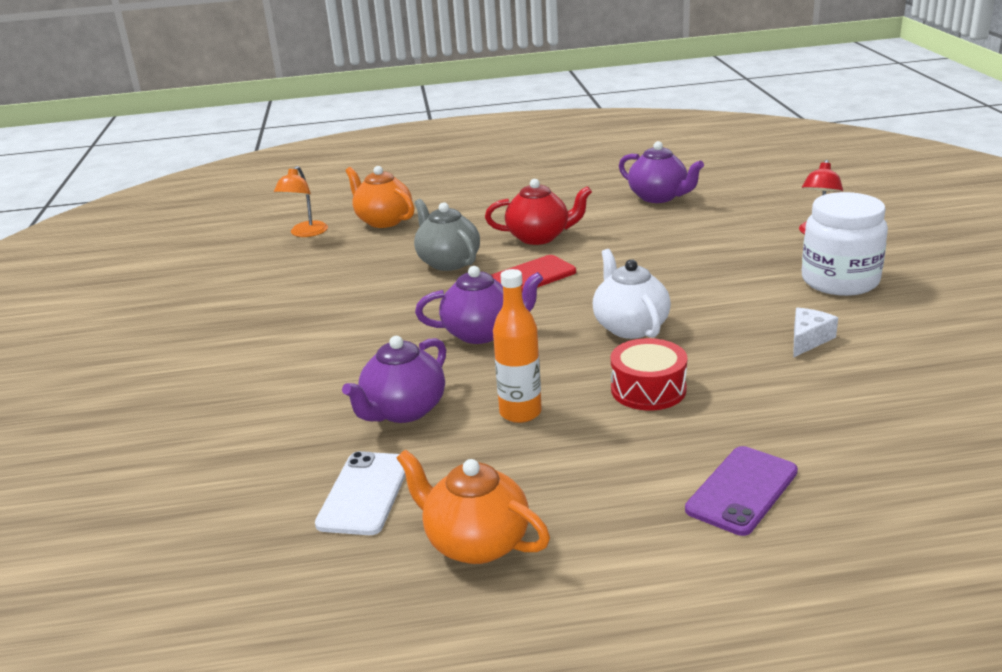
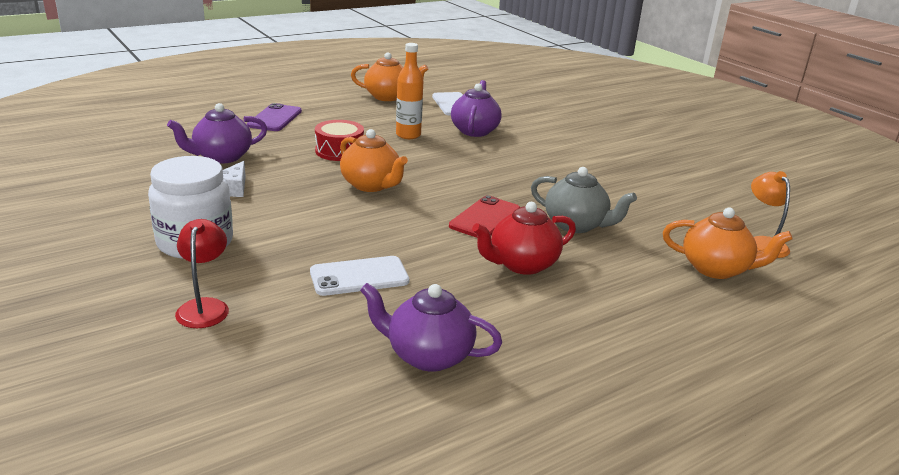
camera: 150 degrees right, 0 degrees up
(481, 333) = (476, 171): purple teapot -> purple teapot (222, 157)
(630, 327) = (371, 185): white teapot -> orange teapot
(686, 241) = (359, 276): none -> white phone

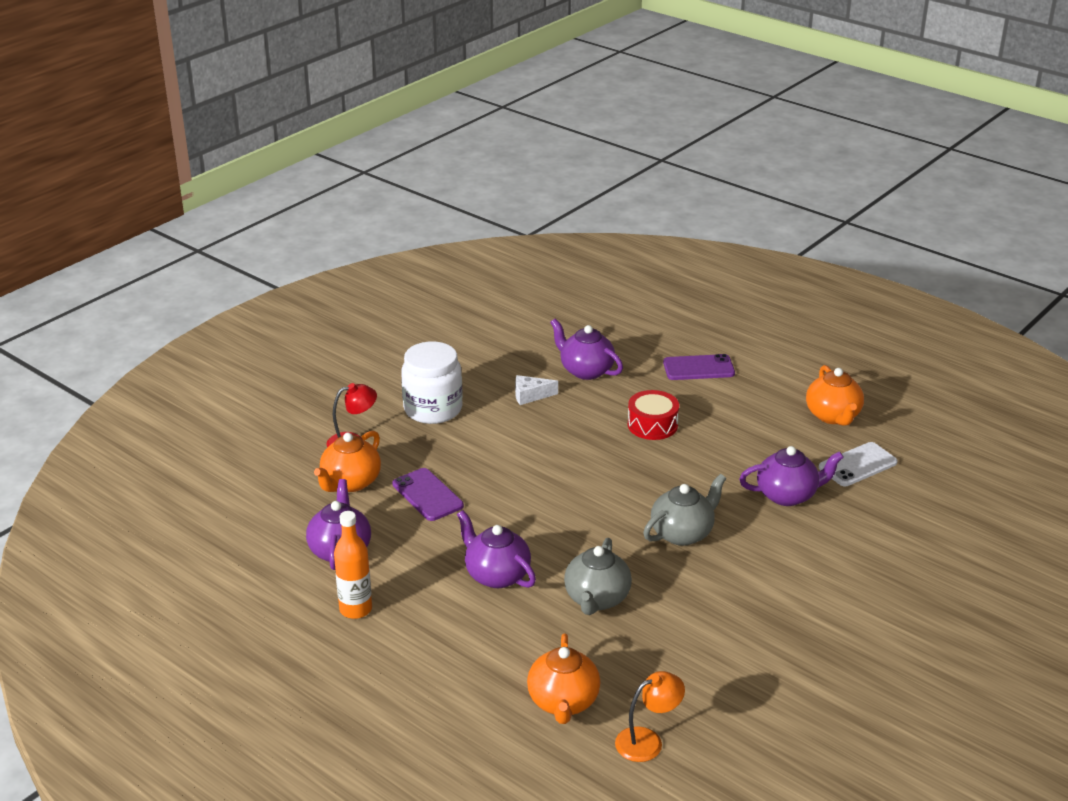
camera: 75 degrees right, 5 degrees up
(359, 276) = (427, 495): white phone -> purple phone
(371, 185) = (591, 461): orange teapot -> orange teapot (350, 482)
(408, 135) = (731, 455): orange bottle -> orange bottle (355, 609)
(485, 218) = (571, 540): red phone -> none
(501, 173) = (682, 533): none -> grey teapot
(522, 264) = (496, 575): red teapot -> purple teapot

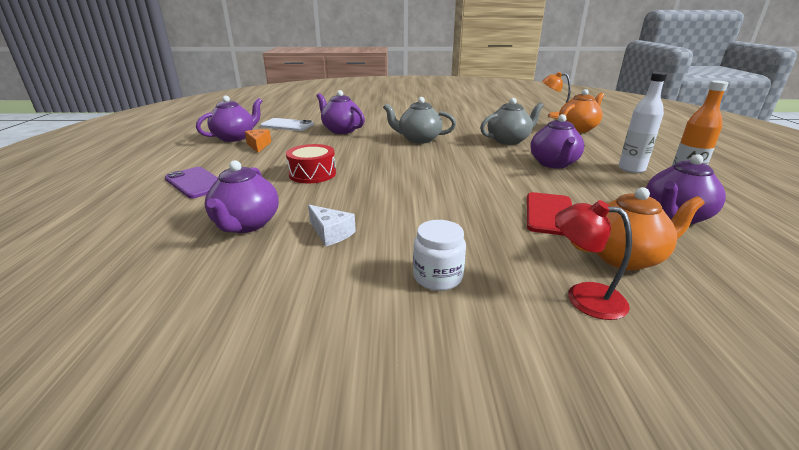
camera: 130 degrees left, 5 degrees down
(418, 616) = (631, 169): none -> white bottle
(427, 495) = (550, 214): purple phone -> red phone
(433, 409) = (437, 277): white jar -> white jar, size x0.57
(782, 422) = (258, 145): none -> orange cheese
(833, 416) = (235, 137): orange teapot -> purple teapot

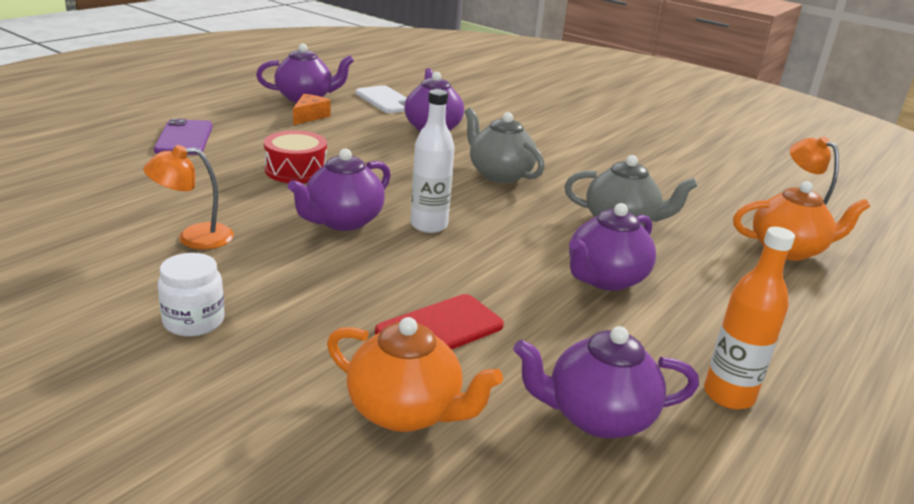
camera: 35 degrees right, 0 degrees up
(246, 224) = (149, 197): purple teapot -> purple teapot (342, 221)
(331, 233) = (194, 237): white cheese -> orange lamp
(583, 297) = (272, 413): red lamp -> none
(631, 169) = (711, 338): white bottle -> white bottle (429, 225)

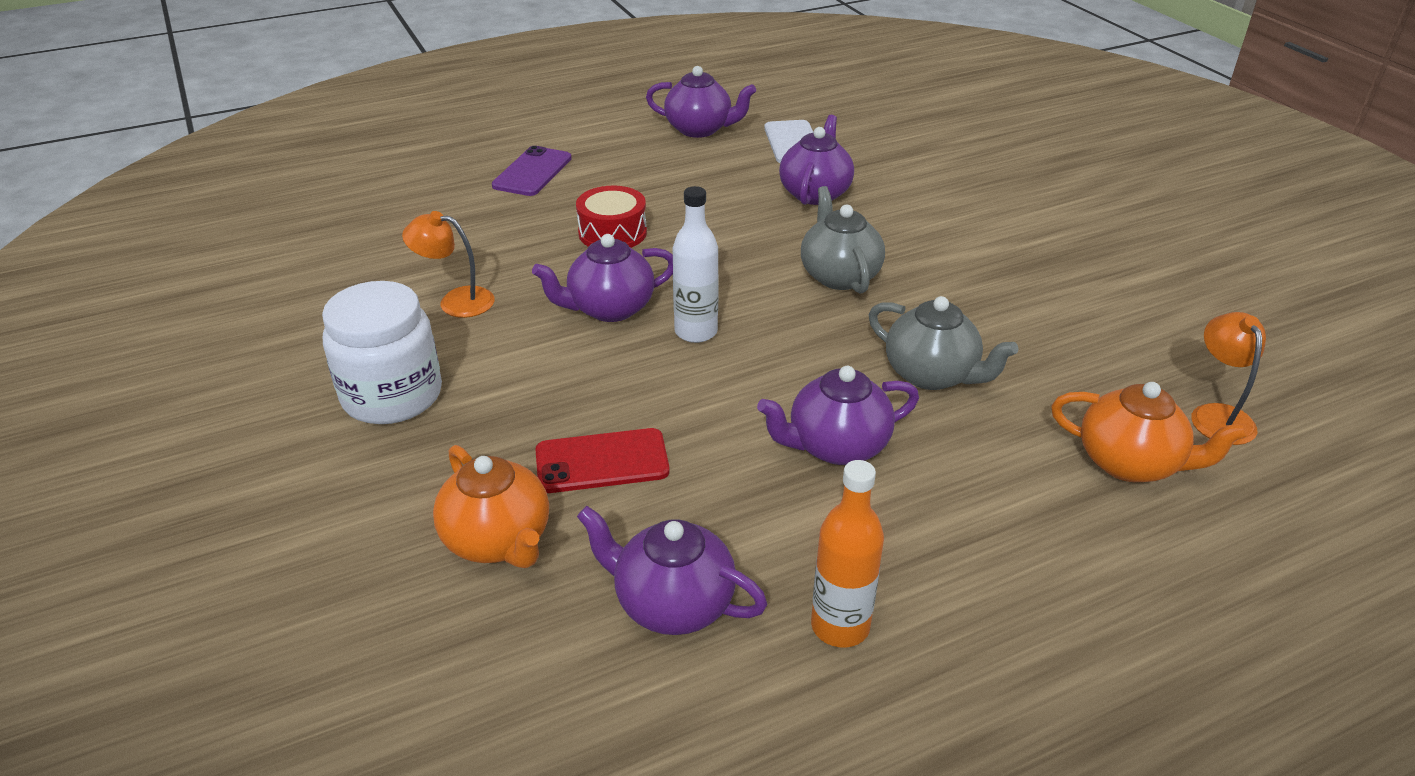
camera: 30 degrees right, 10 degrees up
(194, 321) = (392, 396): white jar -> white jar, size x1.75
(309, 116) = (684, 157): orange cheese -> none

